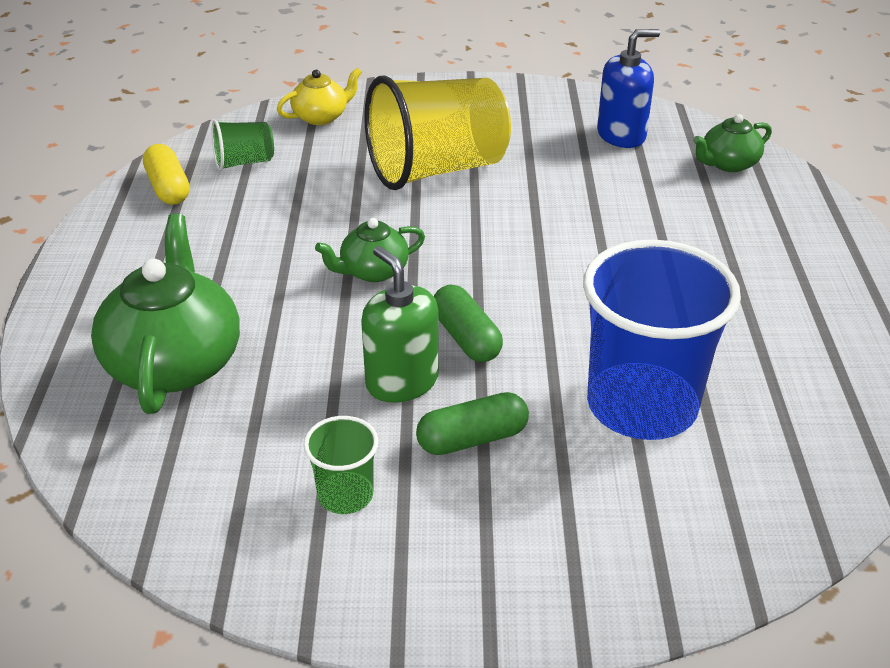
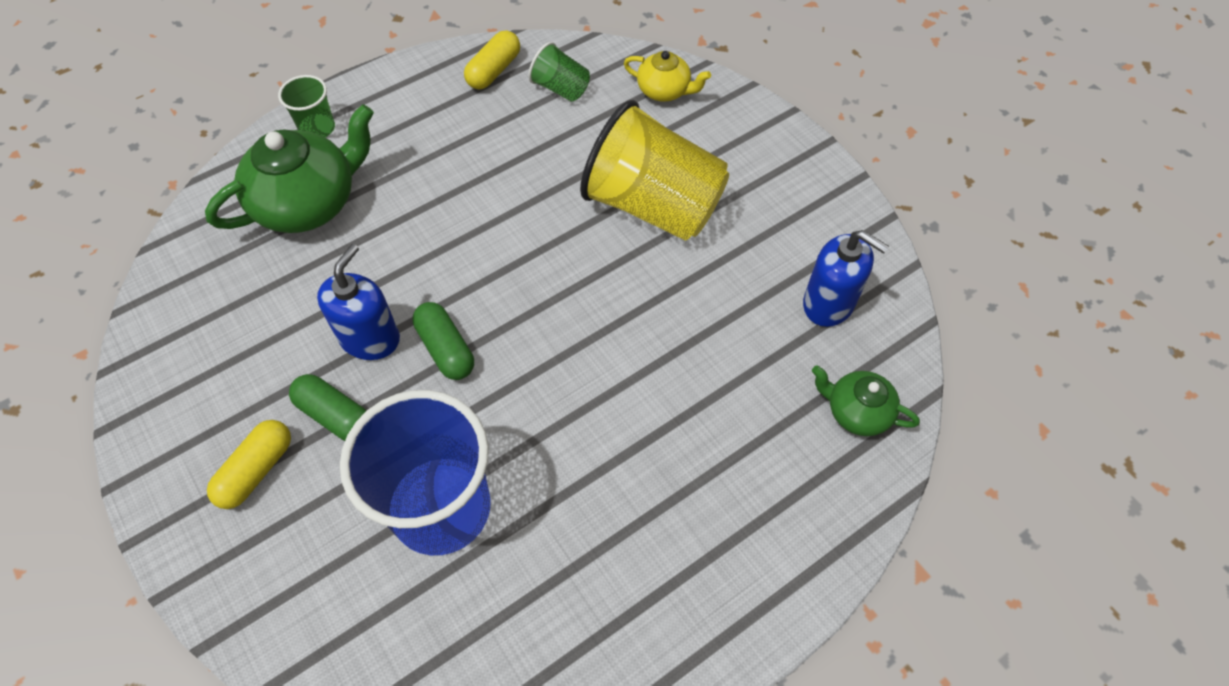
camera: 55 degrees right, 20 degrees up
(345, 495) = (237, 374): green cup -> green cup (317, 128)
(373, 271) = (484, 246): green teapot -> none
(402, 381) = (370, 338): green soap dispenser -> blue soap dispenser
(466, 338) = (446, 349): green capsule -> green capsule turned 60 degrees counterclockwise
(487, 522) = (256, 470): none -> yellow capsule

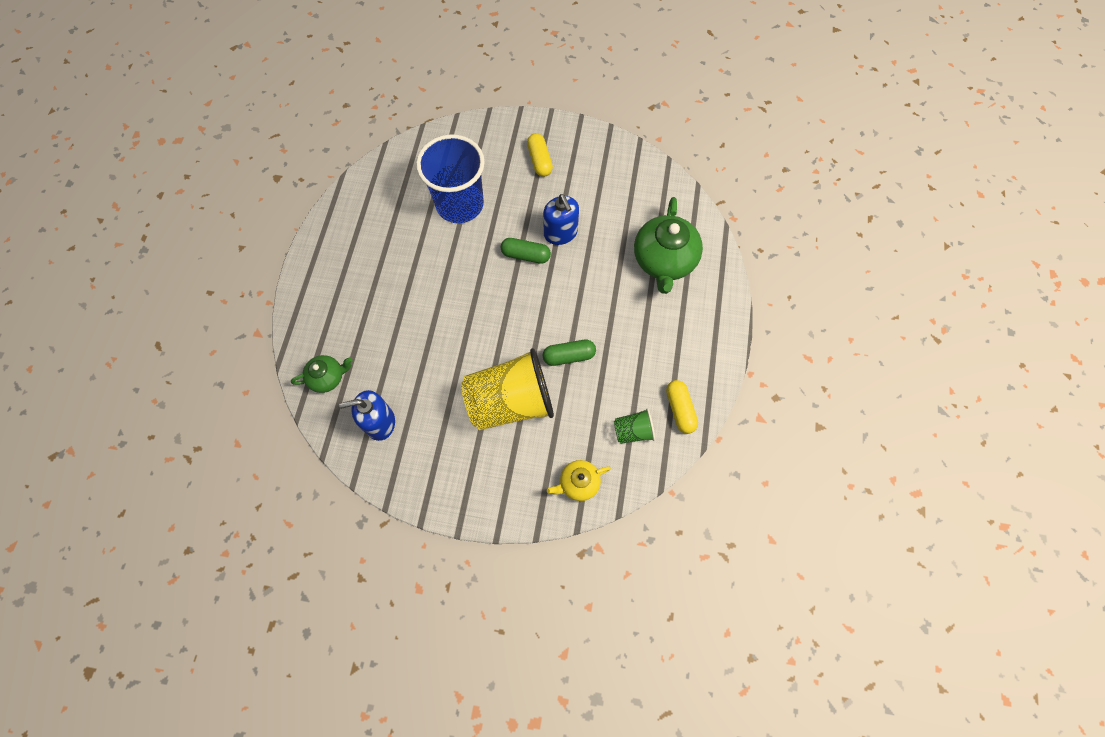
camera: 135 degrees right, 10 degrees up
(317, 128) = (714, 296): green cup -> none
(335, 415) = (536, 198): green capsule -> green capsule (569, 356)

